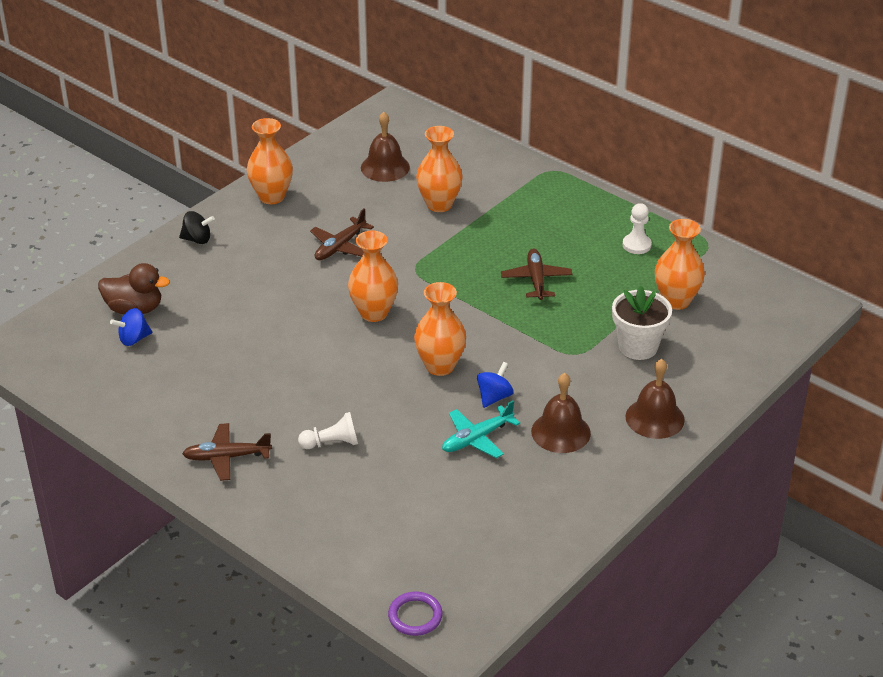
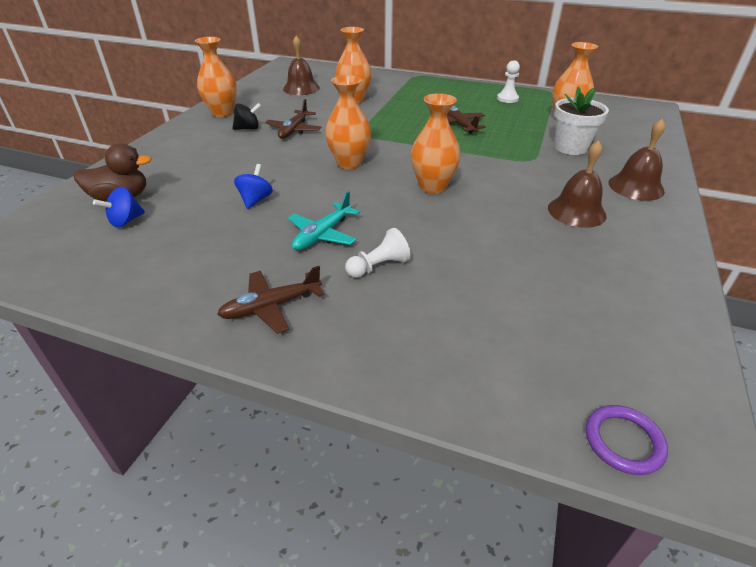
camera: 20 degrees left, 0 degrees up
(197, 239) = (168, 144): black spinning top -> black spinning top (248, 128)
(477, 438) = (512, 231): turquoise plane -> turquoise plane (323, 234)
(494, 397) = (497, 198): blue spinning top -> blue spinning top (255, 200)

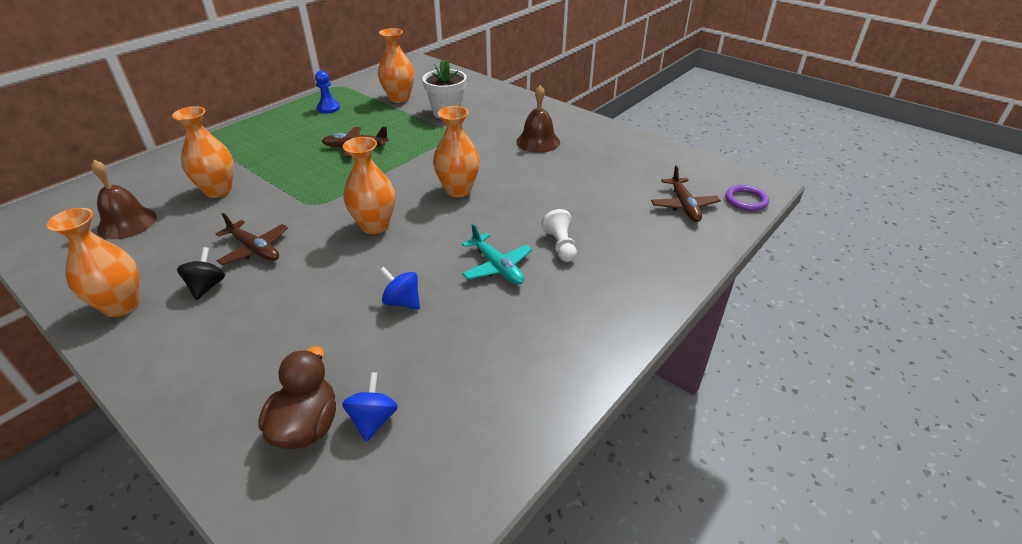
camera: 70 degrees left, 0 degrees up
(126, 221) = (373, 420): blue spinning top -> blue spinning top turned 150 degrees counterclockwise
(272, 306) = (589, 313): brown plane -> brown plane (684, 205)
(507, 99) = (328, 108): white pawn -> blue pawn
(636, 187) = (522, 110): brown bell -> none

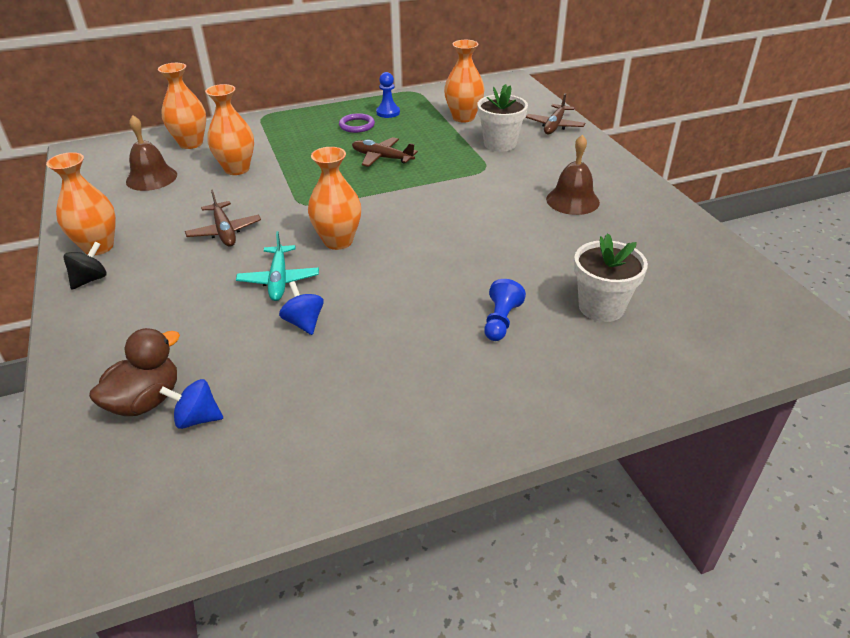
camera: 30 degrees right, 0 degrees up
(207, 286) = (166, 252): black spinning top -> black spinning top (90, 279)
(373, 420) = (197, 418): blue spinning top -> blue spinning top turned 120 degrees counterclockwise
(458, 190) = (444, 229): orange vase -> orange vase (191, 143)
(497, 266) = (417, 320): turquoise plane -> turquoise plane (279, 280)
(560, 245) = (501, 321): white pawn -> blue pawn
(621, 212) = (601, 307): none -> white flower pot
(684, 205) = (686, 324): brown plane -> brown plane (554, 125)
(746, 200) = (778, 344): purple ring -> purple ring (357, 125)

